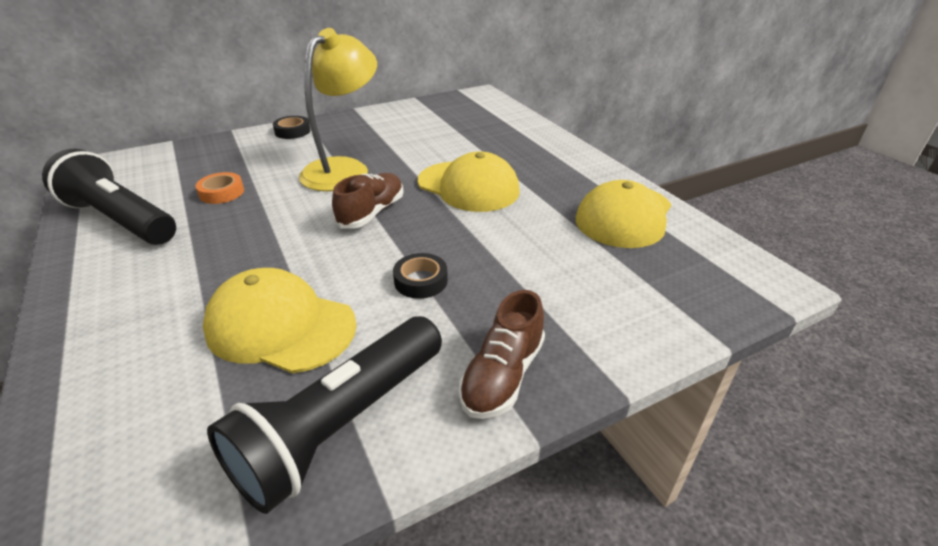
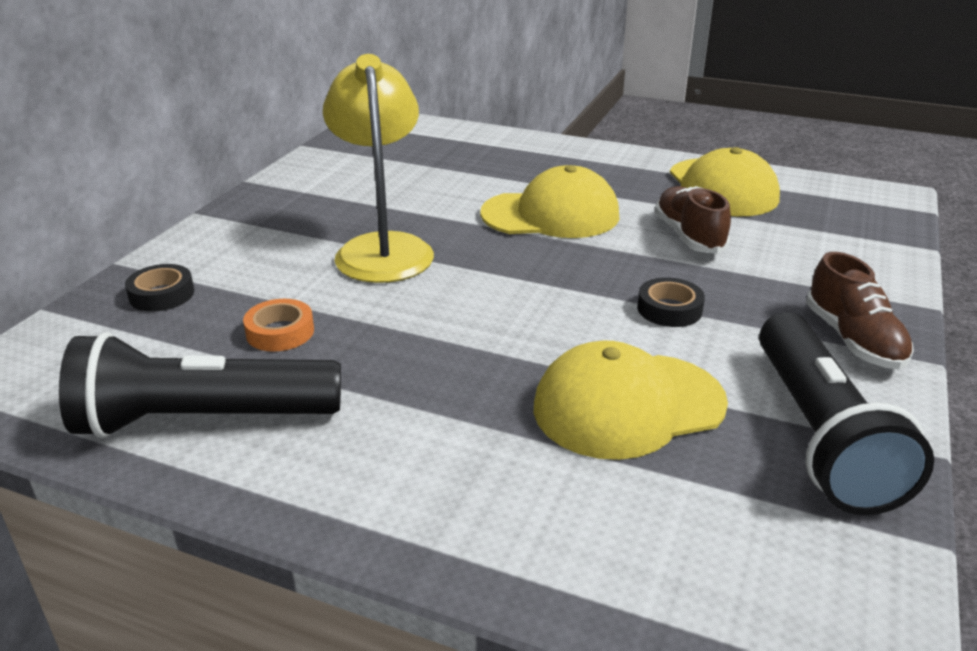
camera: 40 degrees left, 5 degrees down
(292, 131) = (219, 233): black tape -> black tape (162, 294)
(371, 213) = (506, 276): brown shoe -> brown shoe (689, 236)

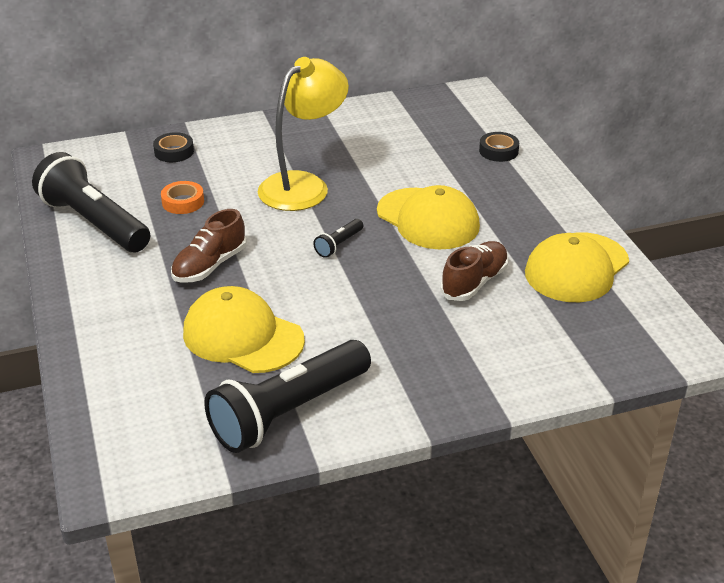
camera: 50 degrees right, 5 degrees up
(526, 274) = (339, 245): none -> black flashlight
(669, 309) = (363, 311): black tape -> black tape (498, 151)
(853, 340) = (416, 394): brown shoe -> brown shoe (210, 266)

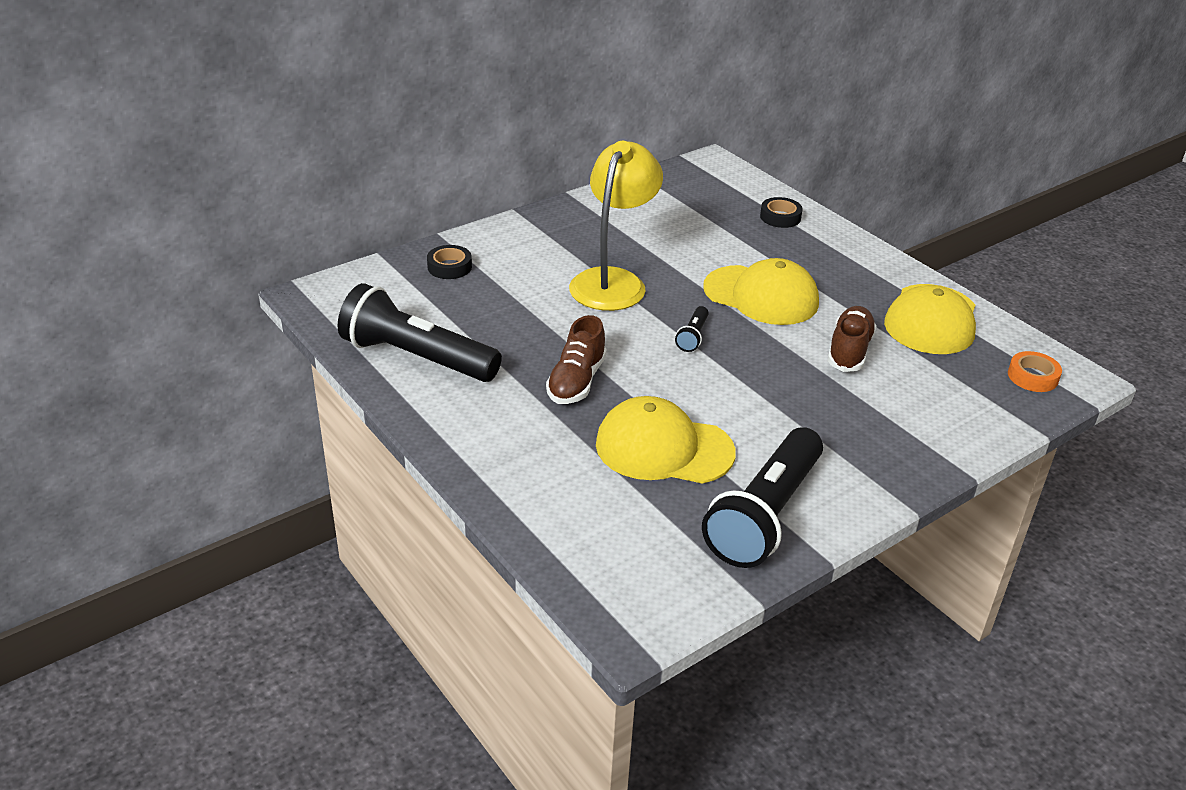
camera: 20 degrees left, 0 degrees up
(183, 202) = (498, 319): orange tape -> orange tape (1032, 377)

